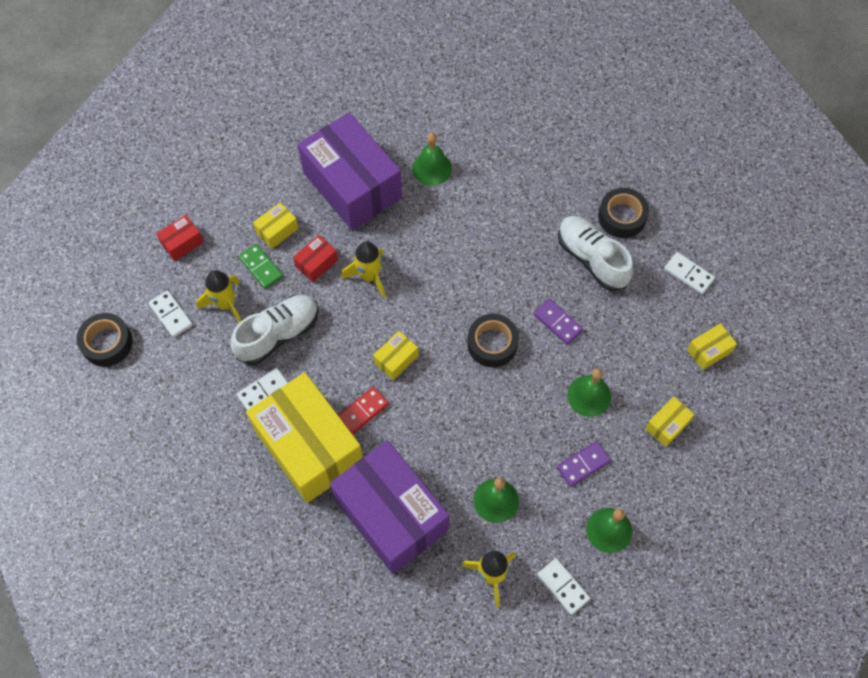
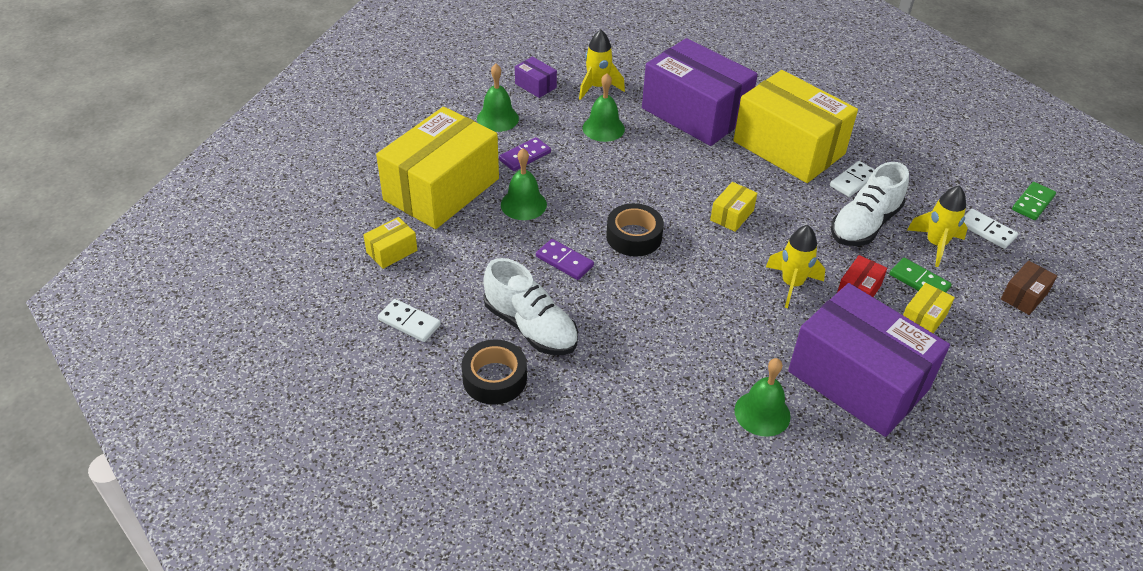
camera: 170 degrees right, 20 degrees down
(107, 343) = (1032, 203): black tape -> green domino
(182, 243) = (1024, 296): red box -> brown box
(363, 411) = (749, 175): red domino -> none
(563, 587) = (535, 86): white domino -> purple box
(667, 425) = (441, 189): yellow box -> yellow box, size x2.49

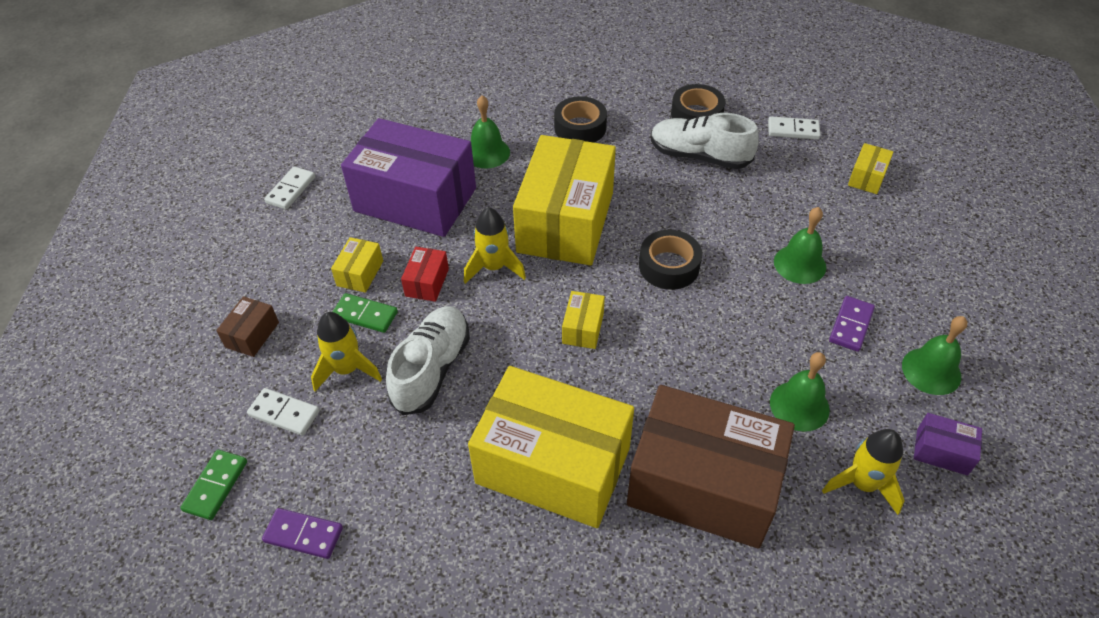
camera: 160 degrees right, 5 degrees up
(441, 189) = (891, 252): yellow box -> yellow box (565, 222)
(564, 261) = (715, 219): purple domino -> purple domino (303, 535)
(638, 409) = (580, 127): none -> black tape
(695, 113) = (703, 484): purple box -> brown box
(853, 181) = (455, 435): white domino -> white domino (291, 190)

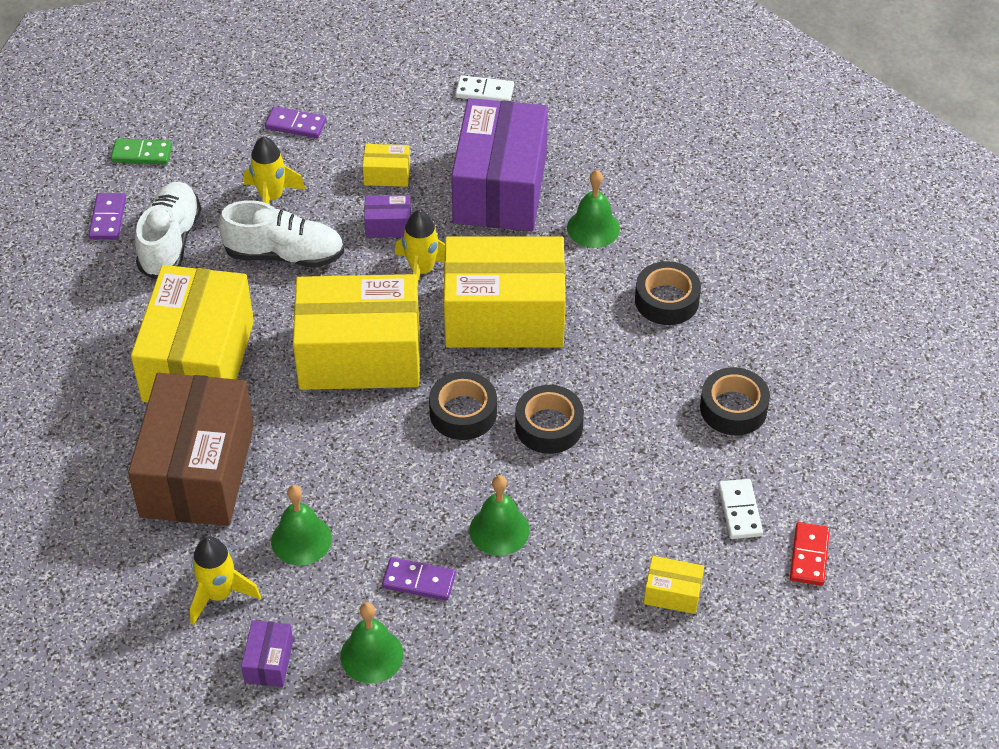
camera: 75 degrees right, 0 degrees up
(252, 335) = (295, 125): brown box -> purple domino
(284, 413) = (217, 172): white domino -> none
(365, 315) = (337, 192): green domino -> none
(427, 282) = (388, 225): red box -> purple box
(583, 328) = (359, 355): yellow box -> yellow box, size x2.49
(694, 215) = (549, 426): none -> black tape
(699, 156) = (654, 419): white shoe -> white shoe (170, 241)
(835, 106) = (809, 555): none -> red domino

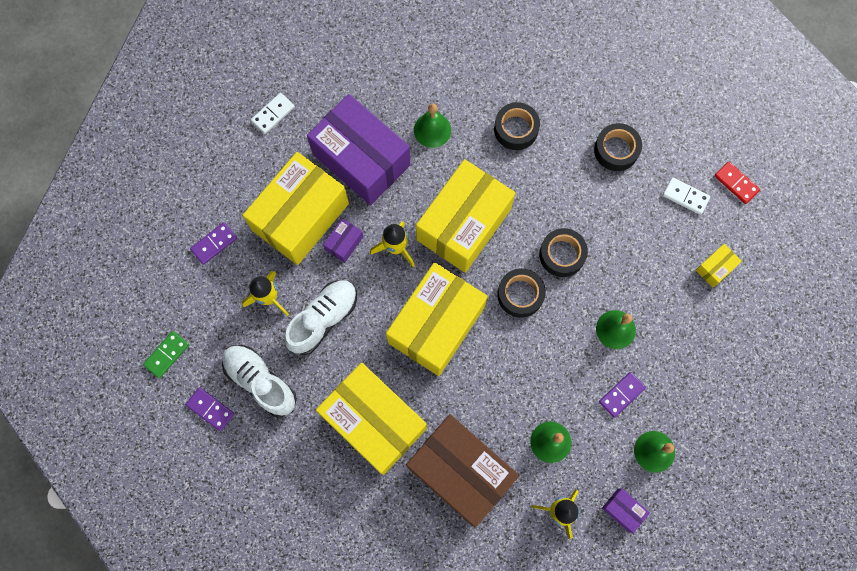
camera: 55 degrees left, 25 degrees up
(387, 174) = (300, 217): yellow box -> yellow box, size x2.49

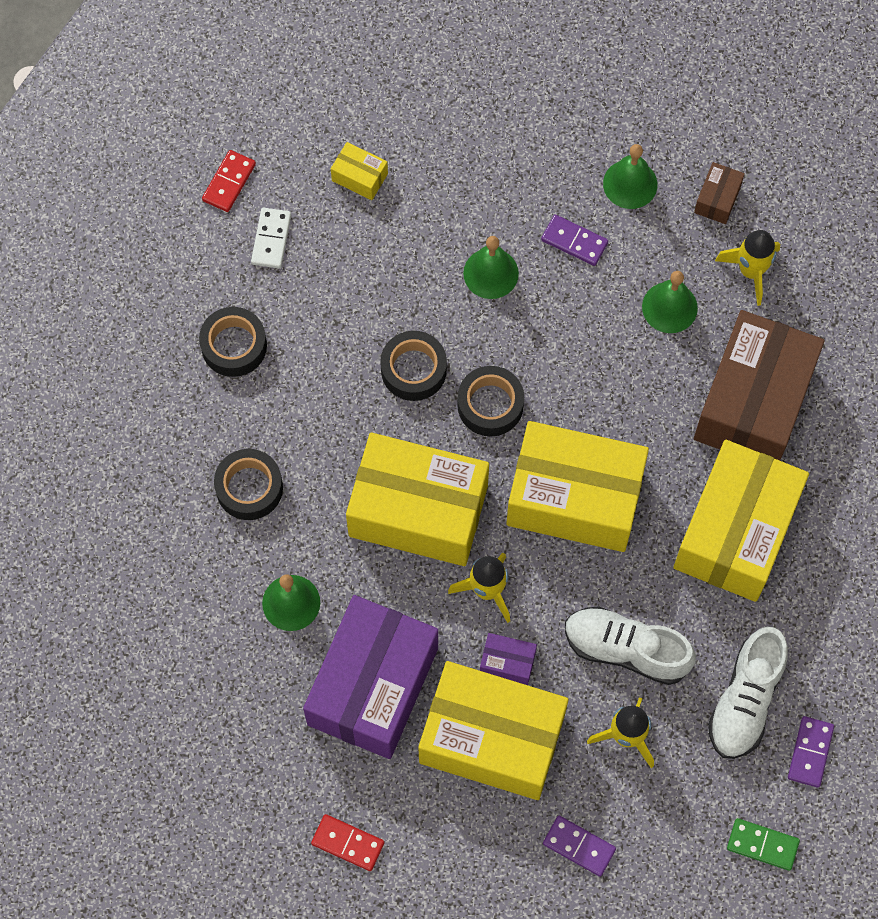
camera: 110 degrees left, 5 degrees down
(273, 114) = (347, 843): white domino -> red domino
(623, 510) = (717, 199): purple box -> brown box

